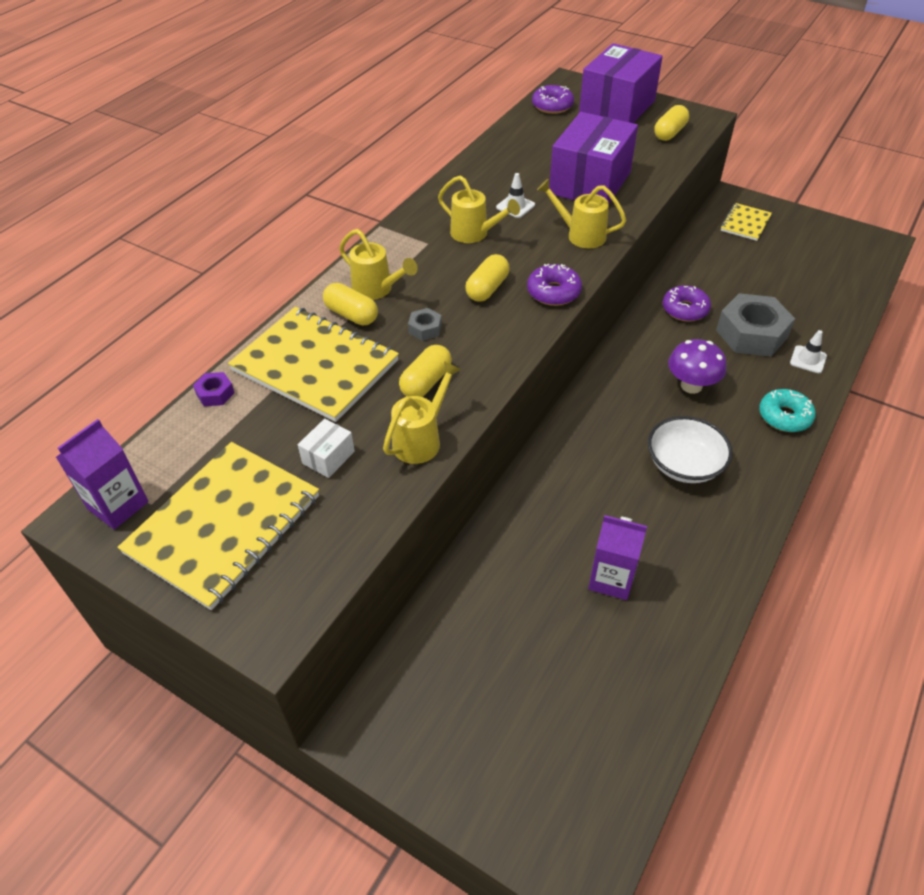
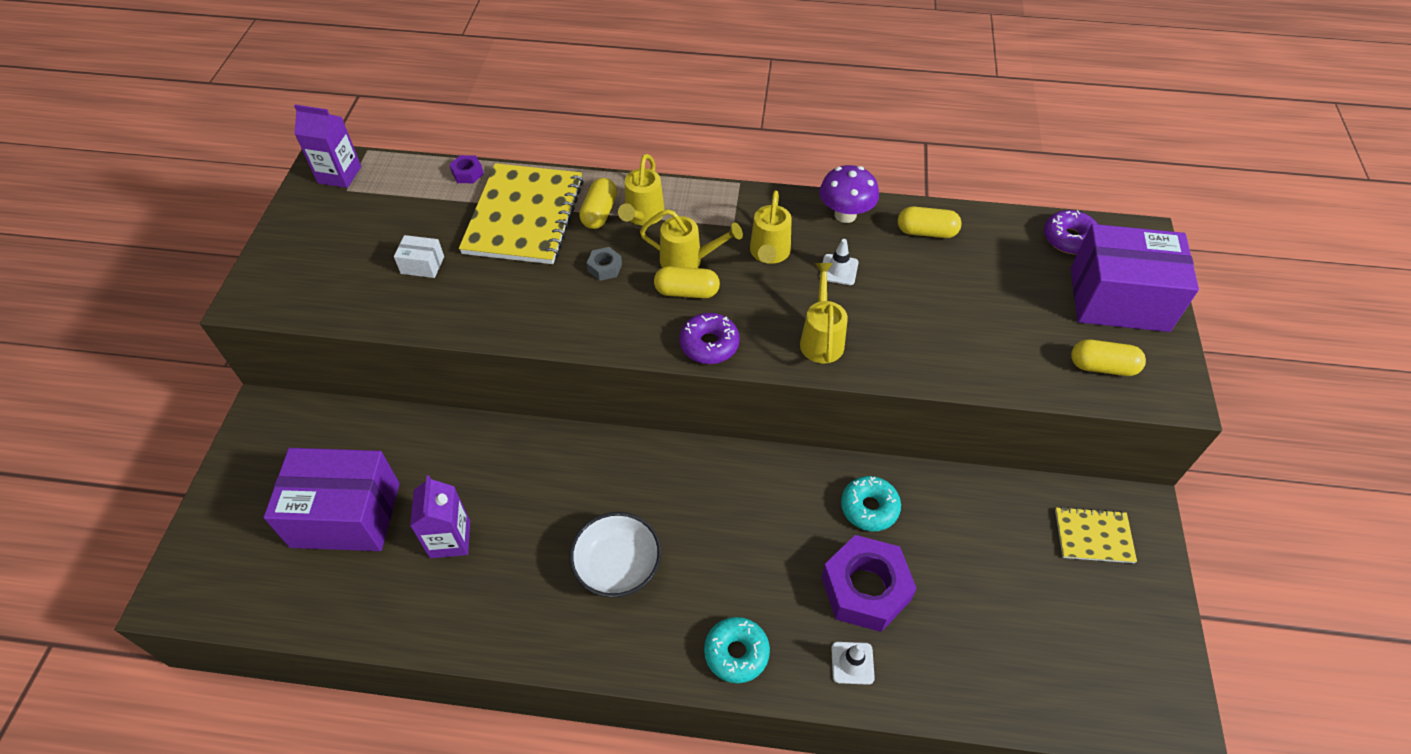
camera: 65 degrees right, 5 degrees up
(223, 524) = (337, 235): yellow notebook -> none
(421, 440) = (462, 314): yellow watering can -> yellow watering can (687, 260)
(426, 382) = (534, 293): yellow capsule -> yellow capsule (926, 232)
(590, 183) = (929, 319): purple box -> purple box (346, 515)
(685, 309) = (869, 508): purple donut -> turquoise donut
(691, 386) = (740, 545): purple mushroom -> purple mushroom (845, 215)
(751, 334) = (865, 589): grey nut -> purple nut

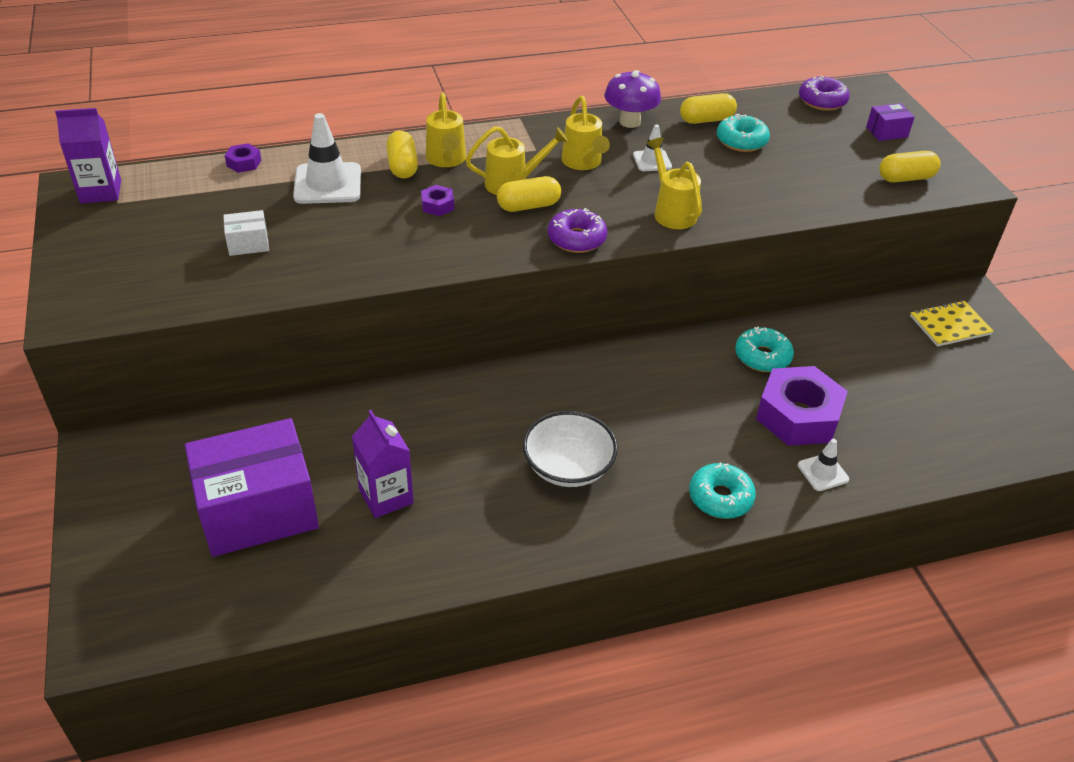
camera: 25 degrees left, 10 degrees down
(524, 216) = (328, 184): yellow notebook -> white traffic cone
(604, 268) = (437, 205): grey nut -> purple nut
(947, 269) = (741, 141): none -> turquoise donut
(1118, 299) = (887, 132): purple box -> purple box, size x0.41

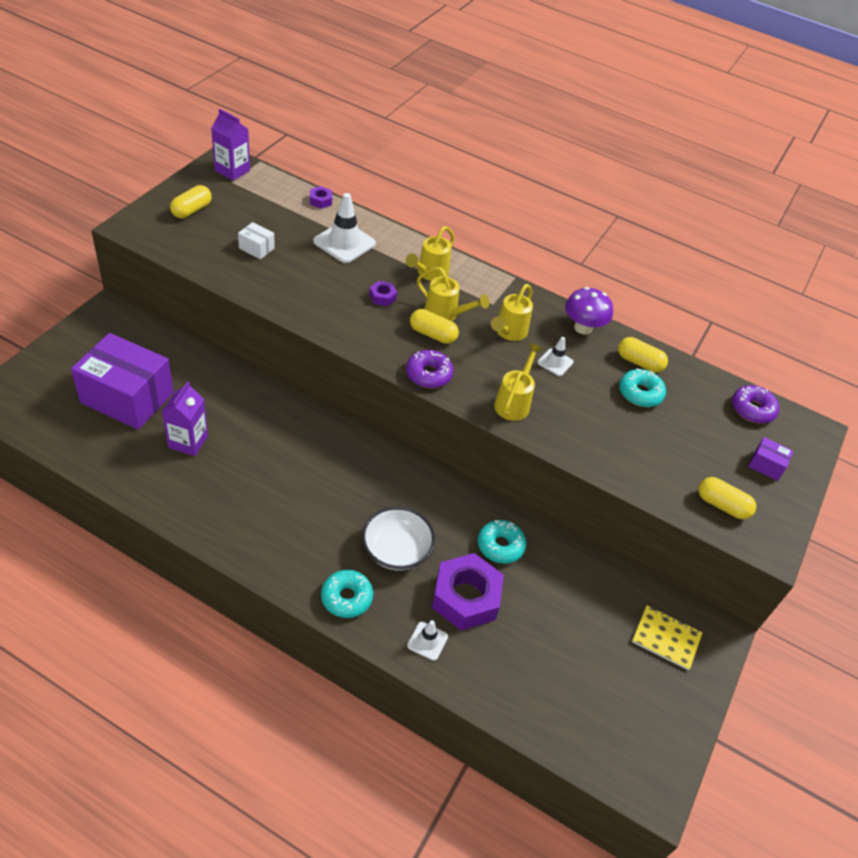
camera: 40 degrees right, 5 degrees up
(402, 166) = (399, 260): yellow capsule -> yellow capsule (191, 210)
(568, 466) = (294, 506): white bowl -> white bowl (396, 550)

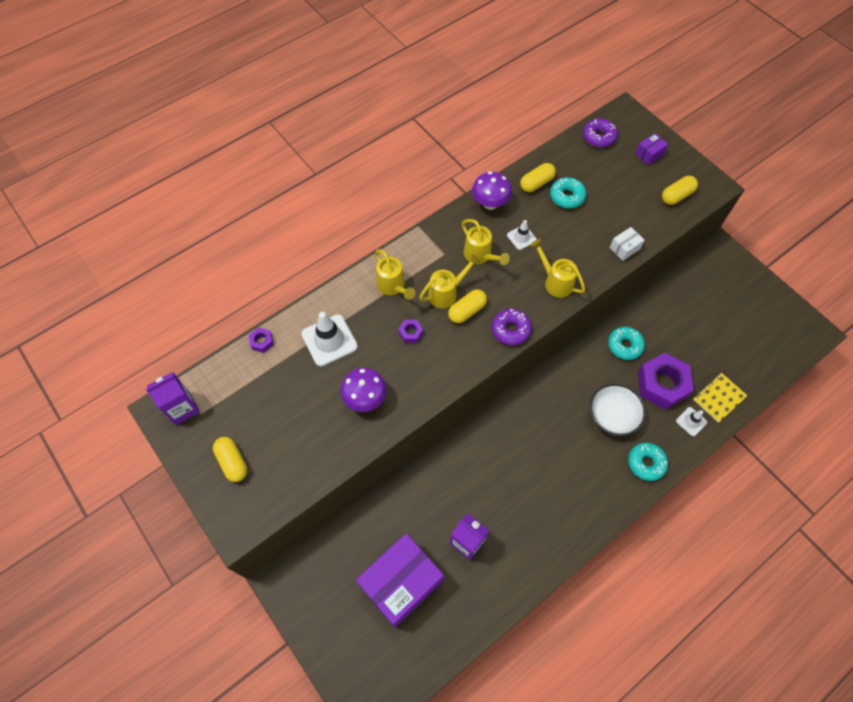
camera: 60 degrees left, 15 degrees up
(256, 248) = (311, 417): white box -> white box (624, 248)
(292, 279) = (365, 398): none -> purple mushroom
(666, 638) = (716, 278): yellow notebook -> yellow notebook (719, 398)

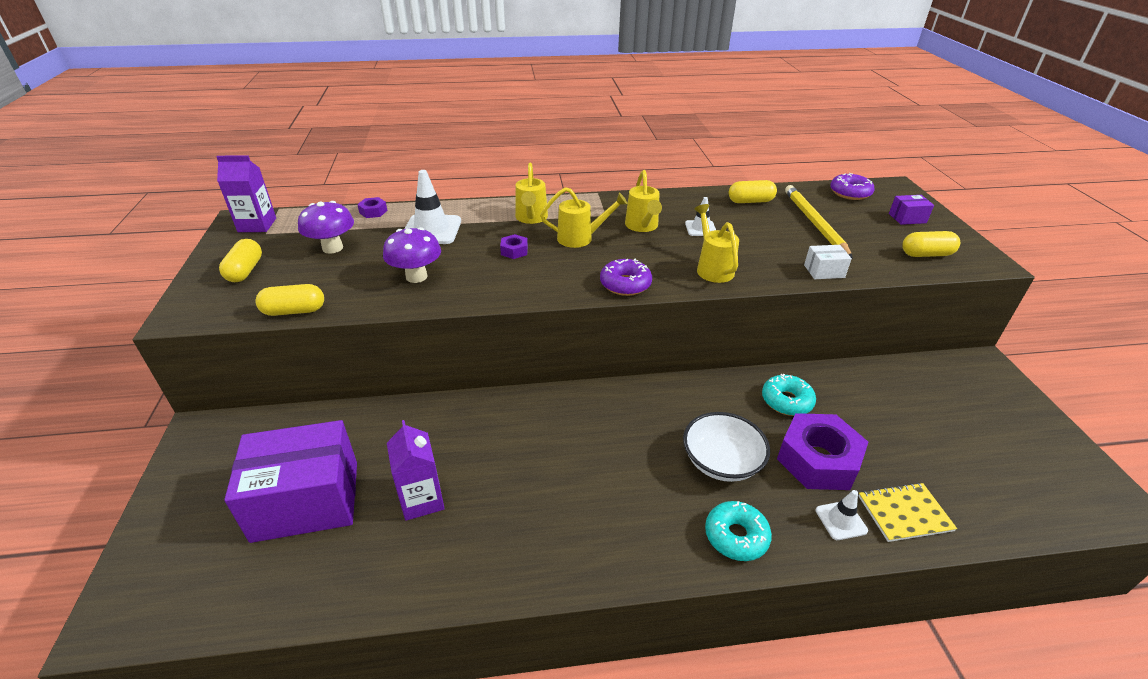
camera: 30 degrees right, 25 degrees down
(467, 311) = (589, 256): yellow capsule -> yellow capsule (294, 311)
(490, 203) = (686, 199): purple mushroom -> purple mushroom (332, 248)
(567, 196) = (779, 218): turquoise donut -> none
(593, 191) = (814, 223): none -> yellow pencil

